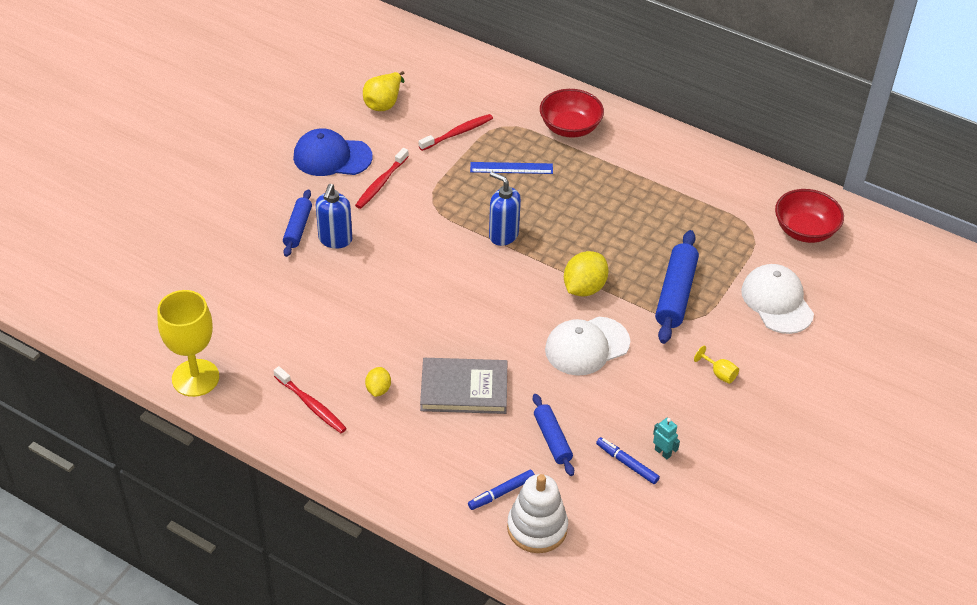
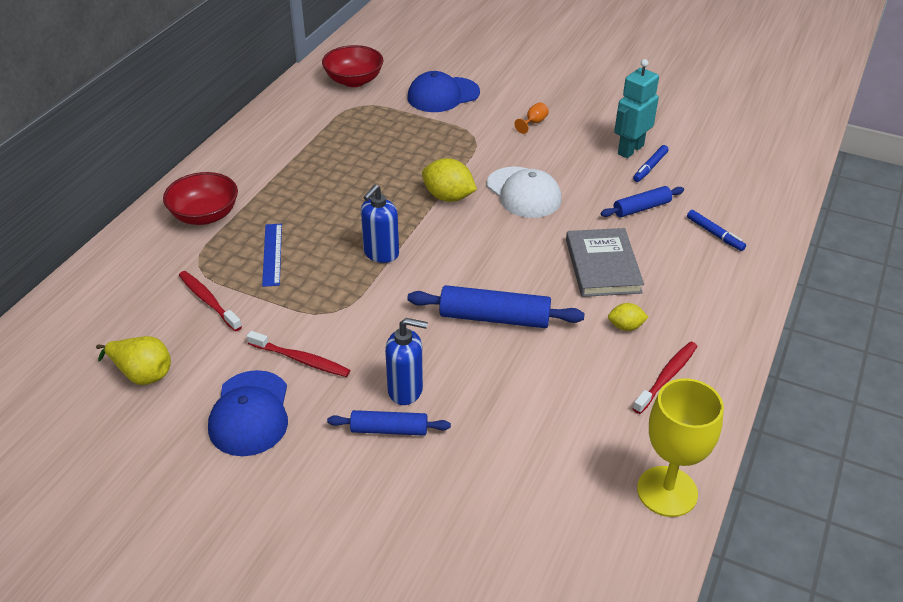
camera: 95 degrees left, 5 degrees down
(537, 528) = (741, 212): white stacking toy -> none
(663, 452) = (630, 149): turquoise robot -> turquoise robot, size x2.09
(675, 294) = (445, 145): blue rolling pin -> blue rolling pin (494, 318)
(719, 373) = (533, 123): yellow goblet -> orange goblet
(777, 301) = (443, 95): white cap -> blue cap

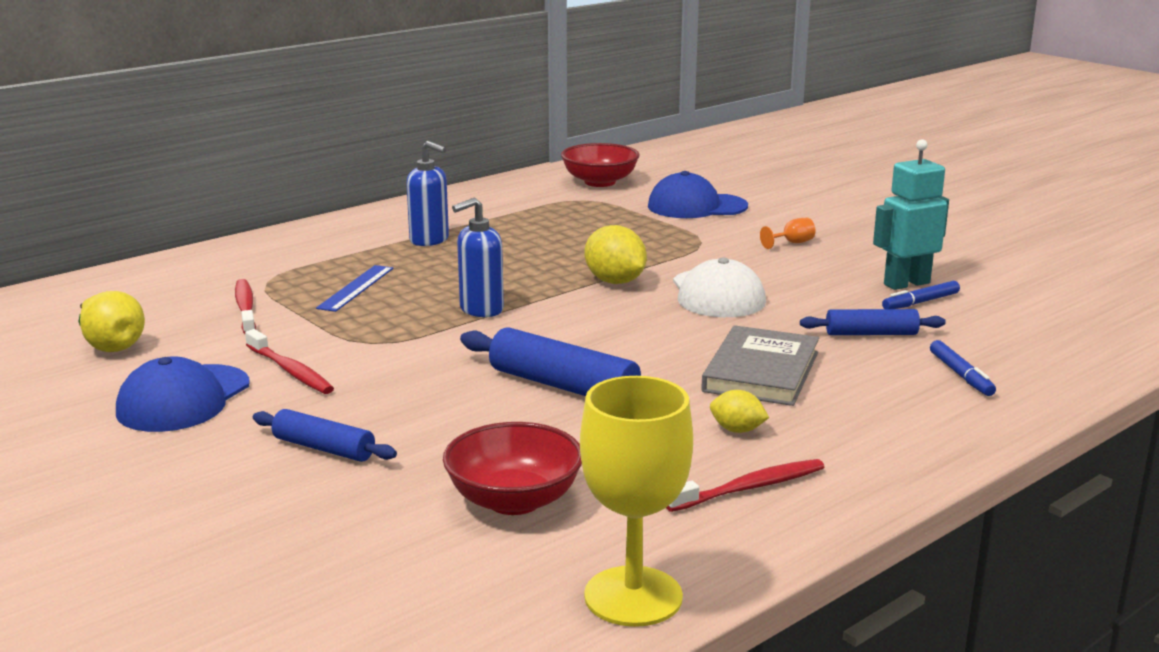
camera: 25 degrees right, 20 degrees down
(205, 215) = (318, 249): red bowl -> red bowl (514, 500)
(406, 390) = (382, 421): blue soap dispenser -> blue soap dispenser (429, 240)

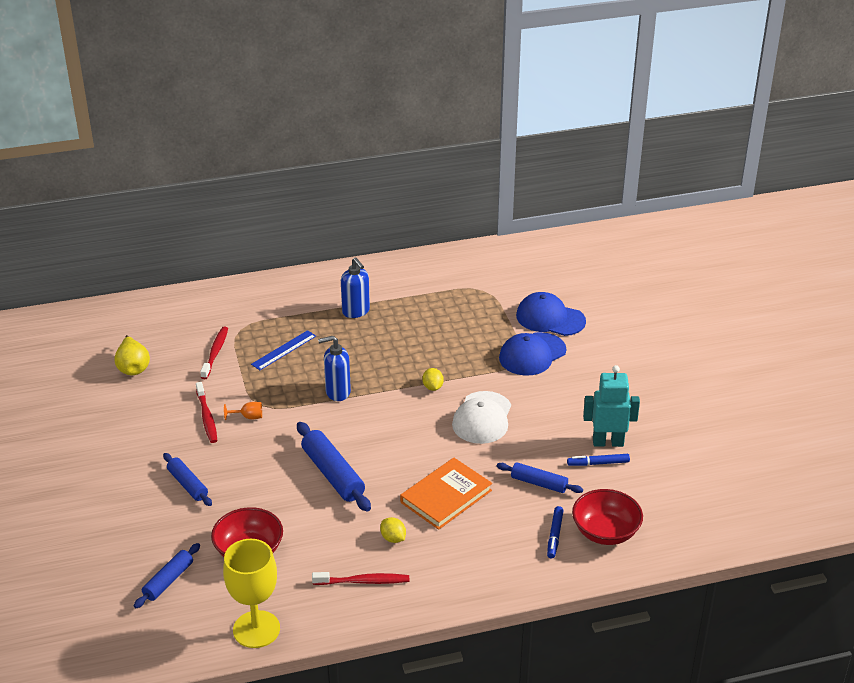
camera: 25 degrees right, 15 degrees up
(183, 399) = (145, 424): blue cap -> blue cap (532, 354)
(396, 575) = (168, 581): none -> blue rolling pin
(600, 182) = (510, 271): red bowl -> red bowl (605, 532)
(615, 281) = (432, 387): yellow lemon -> yellow lemon, size x0.57
(761, 372) = (446, 496): grey book -> orange book
(792, 243) = (575, 378): orange goblet -> orange goblet (248, 417)

